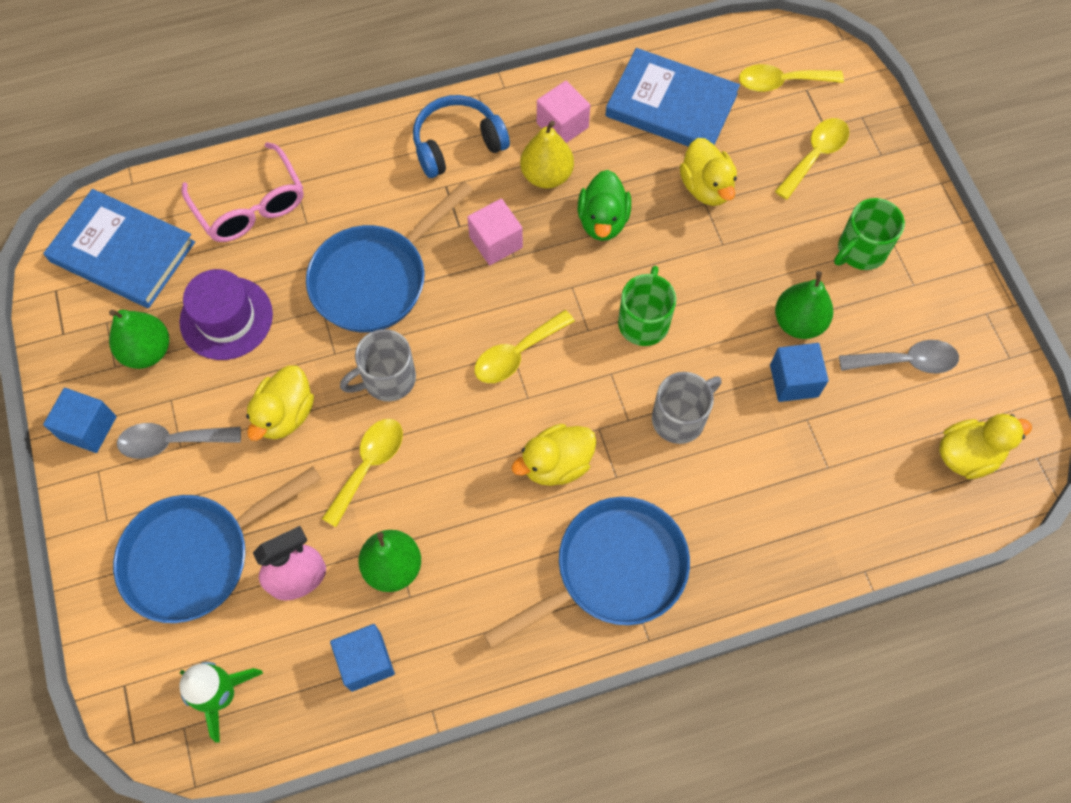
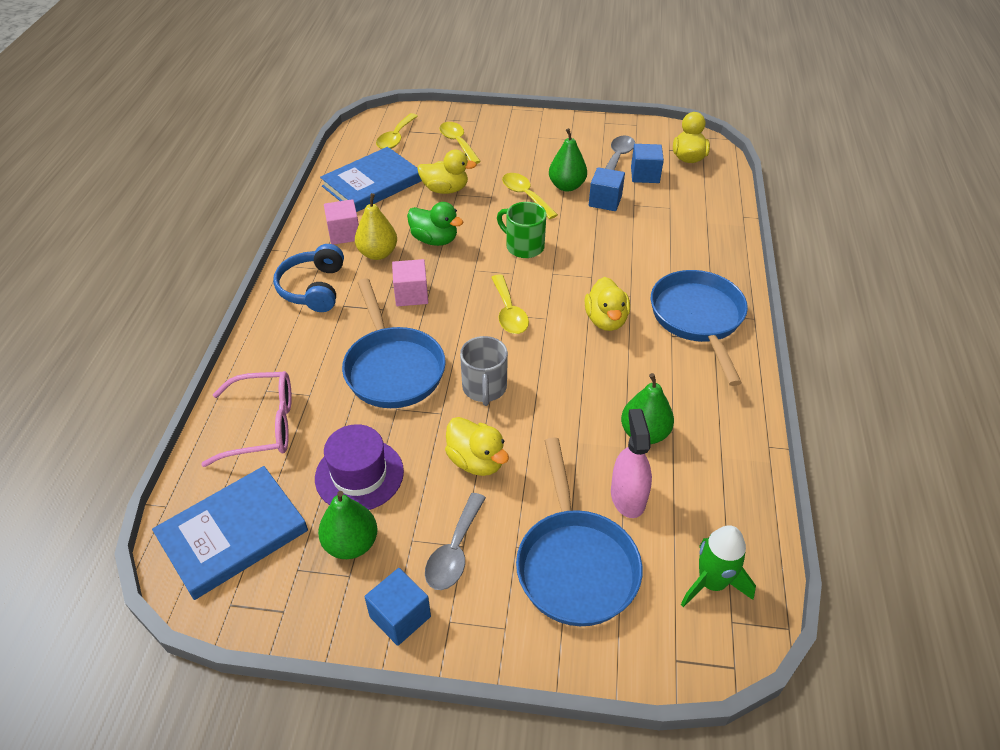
camera: 65 degrees left, 20 degrees down
(366, 661) = (716, 474): blue cube -> blue cube (645, 175)
(368, 465) = (552, 422): yellow spoon -> yellow spoon (525, 195)
(680, 418) = (603, 254): grey mug -> none
(860, 251) = (535, 149): green mug -> none

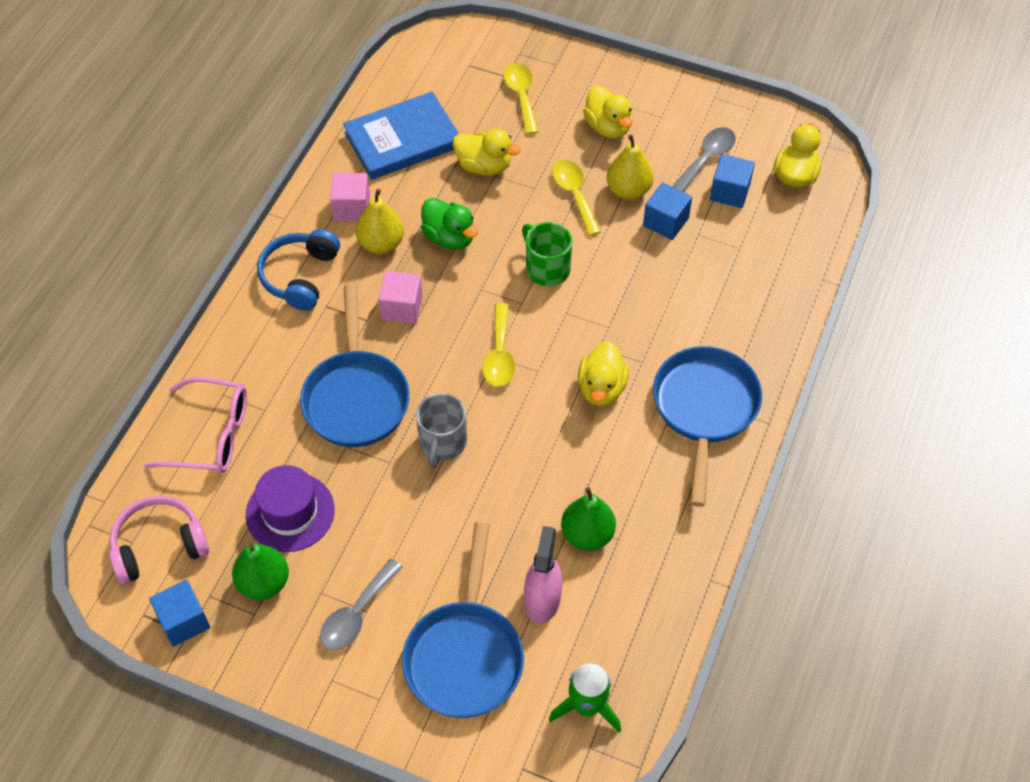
camera: 15 degrees right, 10 degrees up
(233, 534) = (159, 546): blue book -> pink headphones
(395, 138) = (449, 73): yellow spoon -> none
(400, 616) = (289, 664): blue cube -> blue cube (184, 621)
(476, 461) = (407, 525): yellow duck -> yellow duck (608, 127)
(567, 186) = (628, 190): green pear -> yellow pear

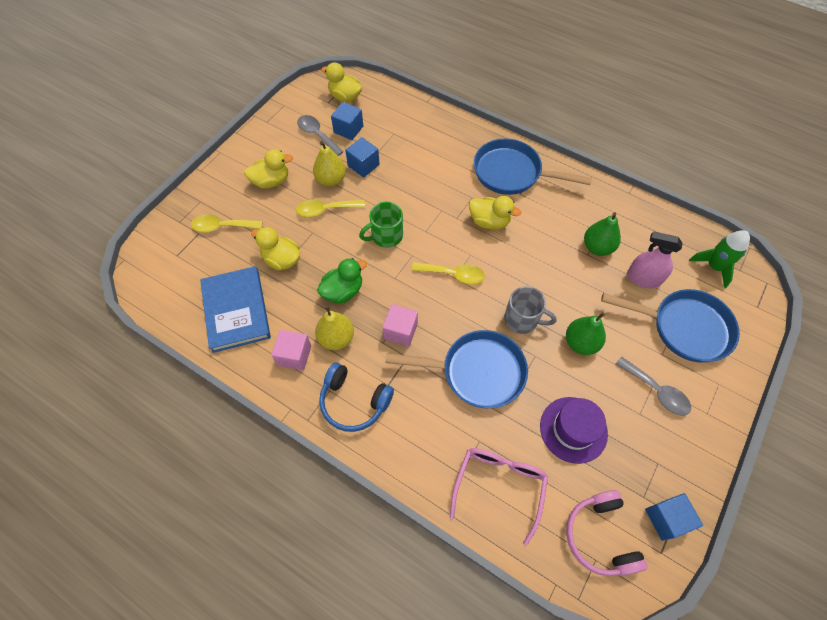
camera: 80 degrees left, 5 degrees up
(263, 583) = (632, 454): green pear -> green pear (581, 343)
(484, 166) = (282, 260): yellow duck -> yellow duck turned 90 degrees counterclockwise

